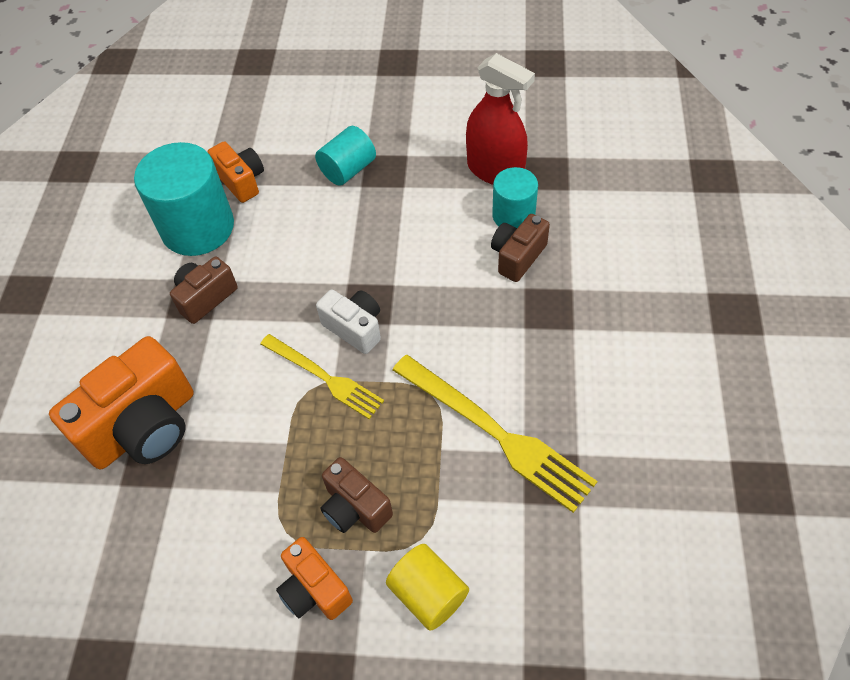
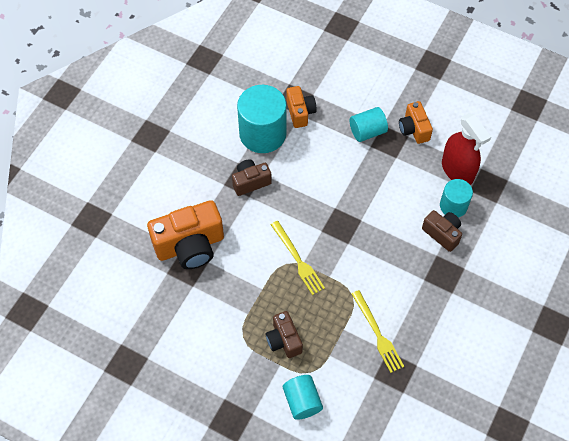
camera: 20 degrees right, 5 degrees up
(314, 589) = (245, 373): orange camera -> orange camera (414, 129)
(355, 328) = (327, 237): white camera -> none
(428, 594) = (302, 401): yellow cylinder -> turquoise cylinder
(496, 433) = (377, 334): yellow fork -> yellow fork, size x0.65
(517, 256) = (442, 233): brown camera -> brown camera turned 75 degrees clockwise

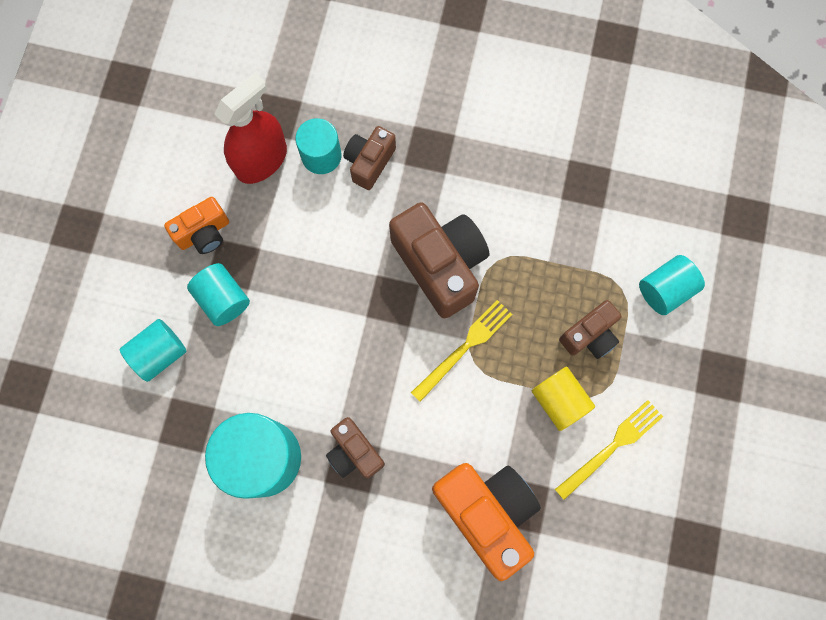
camera: 105 degrees left, 15 degrees up
(246, 308) = (559, 400): none -> yellow cylinder
(300, 112) = (210, 409): orange camera -> none
(342, 93) = (159, 353): none -> turquoise cylinder
(358, 259) = (440, 264): none -> brown camera
(377, 334) = (542, 216): yellow fork -> yellow fork (611, 447)

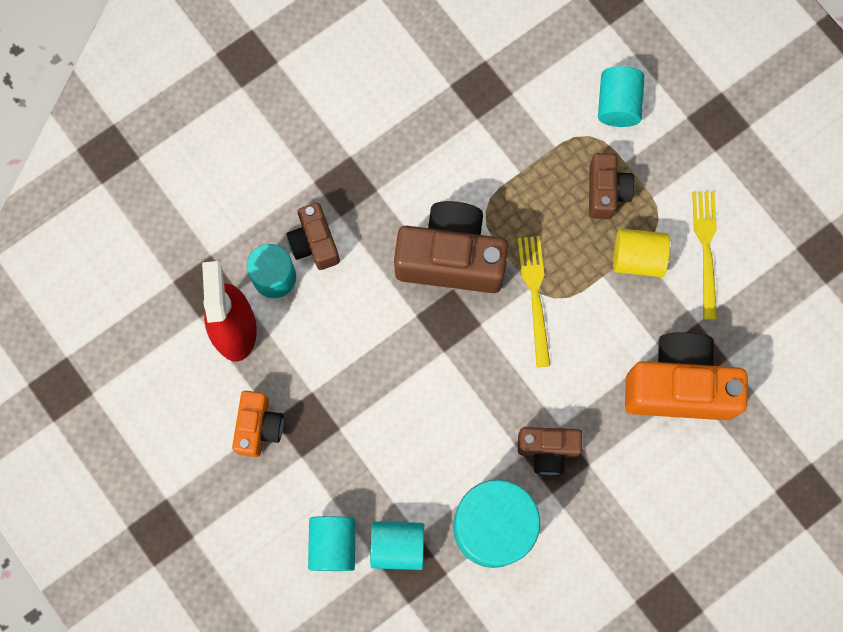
camera: 50 degrees left, 0 degrees up
(223, 299) = (331, 456): turquoise cylinder -> turquoise cylinder (397, 546)

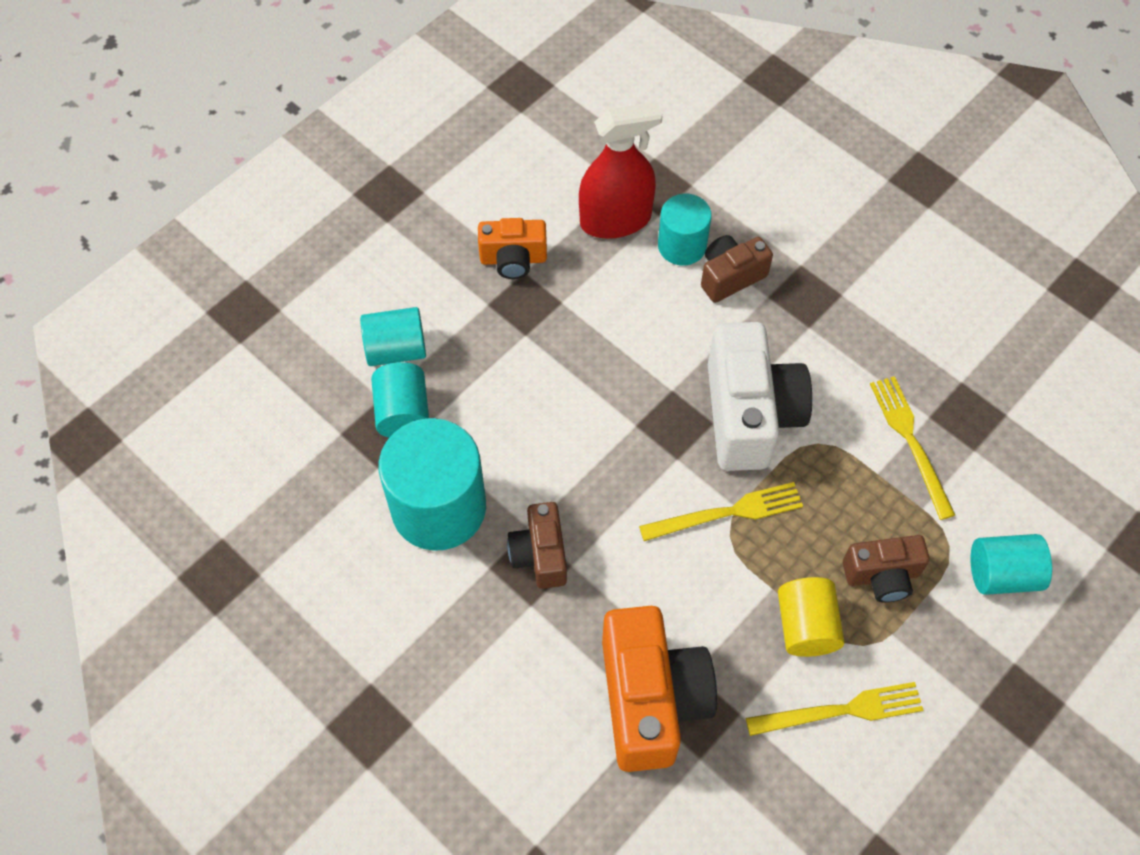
camera: 80 degrees right, 15 degrees down
(451, 258) = (750, 415): brown camera -> white camera
(497, 139) = (910, 441): none -> yellow fork

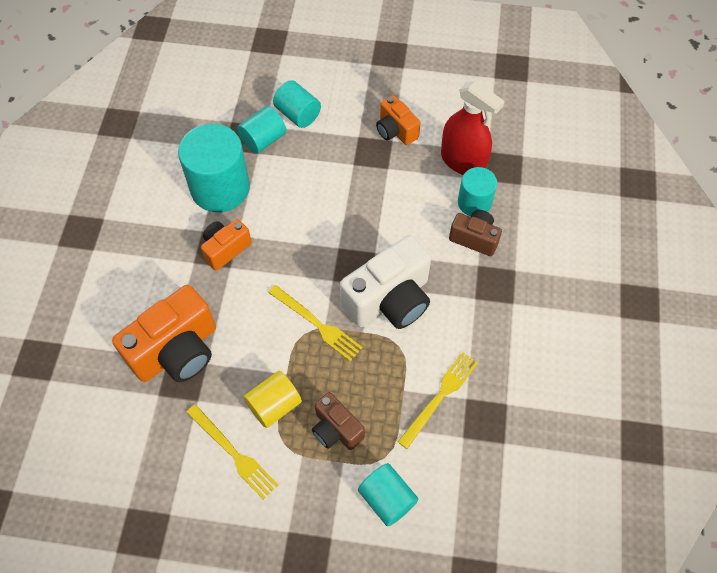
camera: 55 degrees right, 0 degrees up
(540, 555) = (225, 249): brown camera -> orange camera

